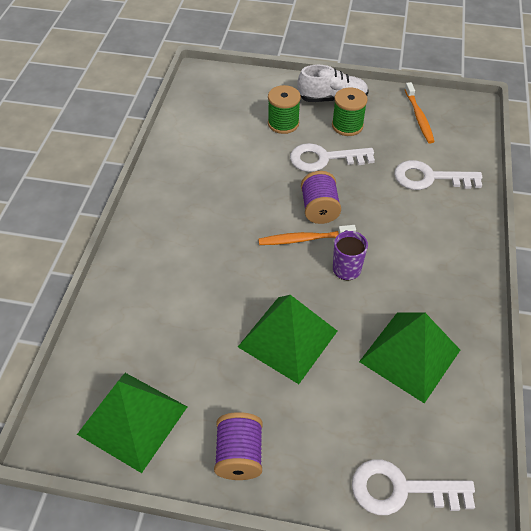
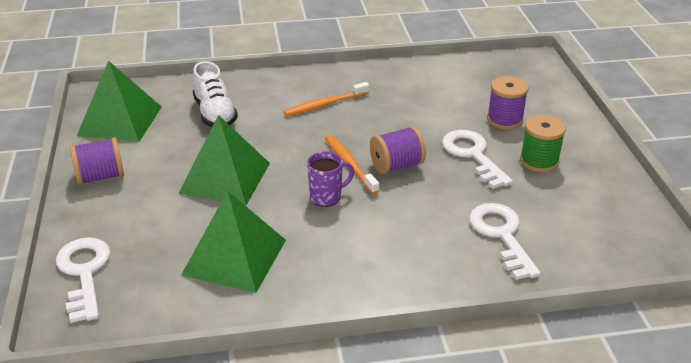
camera: 70 degrees right, 15 degrees down
(283, 123) = (504, 119): green spool -> purple spool
(332, 99) = (574, 143): white shoe -> white shoe (215, 114)
(419, 117) = (604, 211): orange toothbrush -> orange toothbrush (325, 104)

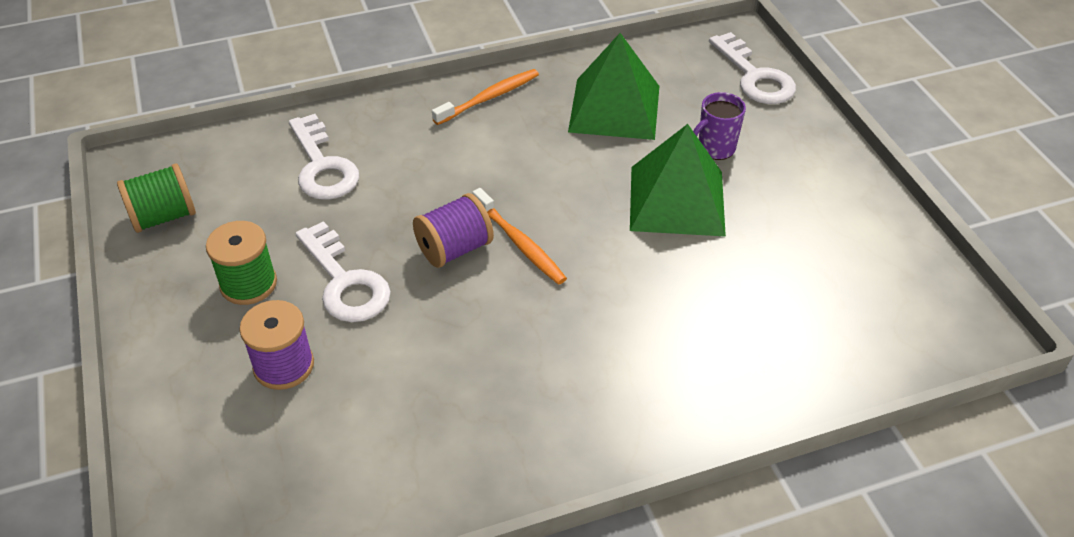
camera: 170 degrees right, 10 degrees up
(101, 176) = (833, 182): purple spool -> none
(120, 120) = (889, 278): green pyramid -> none
(215, 114) = (757, 313): white shoe -> none
(325, 104) = (588, 360): orange toothbrush -> orange toothbrush (488, 98)
(326, 197) = (537, 189): purple mug -> purple mug (715, 149)
(621, 210) = (163, 217): none -> green spool

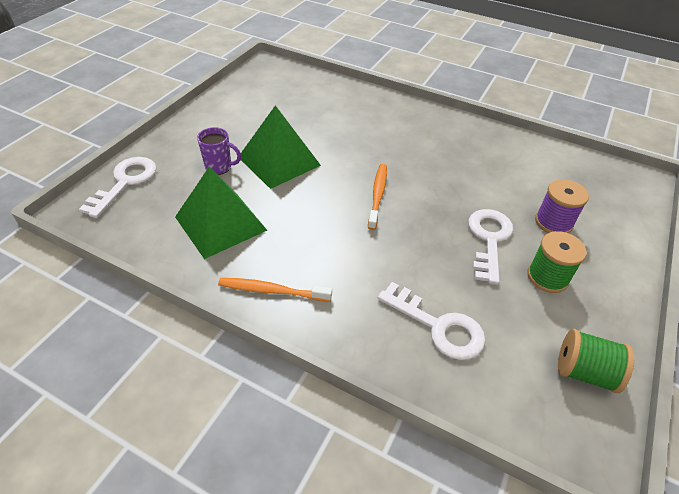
camera: 135 degrees left, 0 degrees up
(322, 166) = (438, 326): white key -> white key turned 105 degrees clockwise
(454, 249) = (413, 215): purple spool -> none

